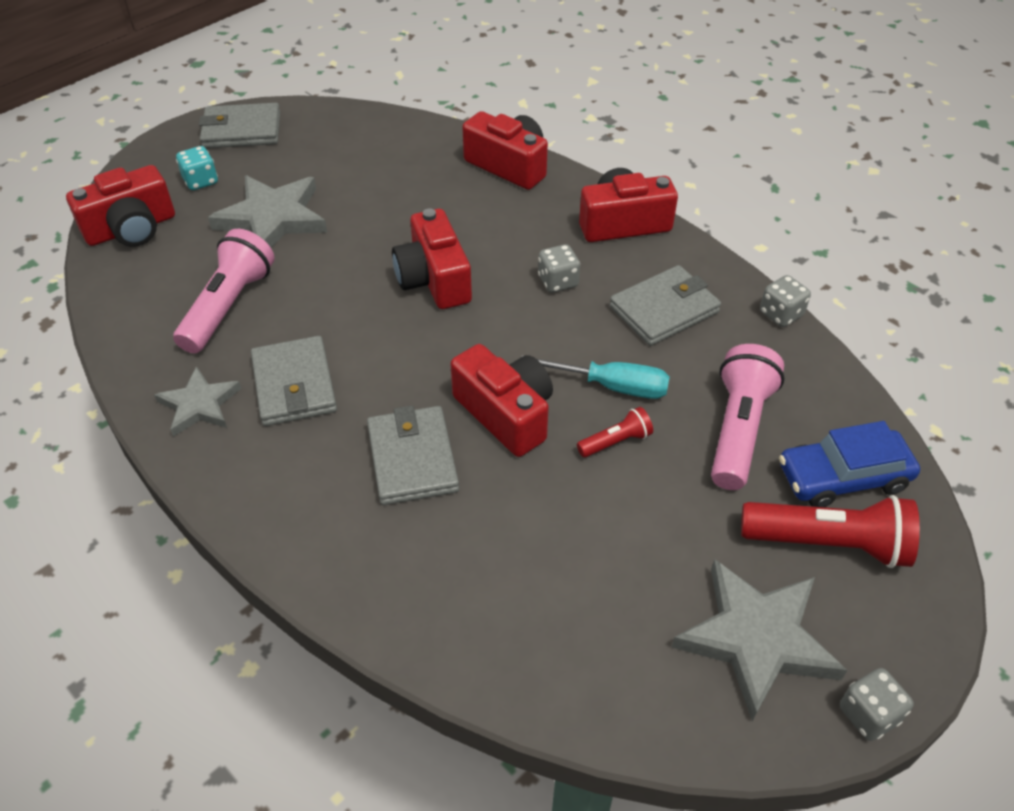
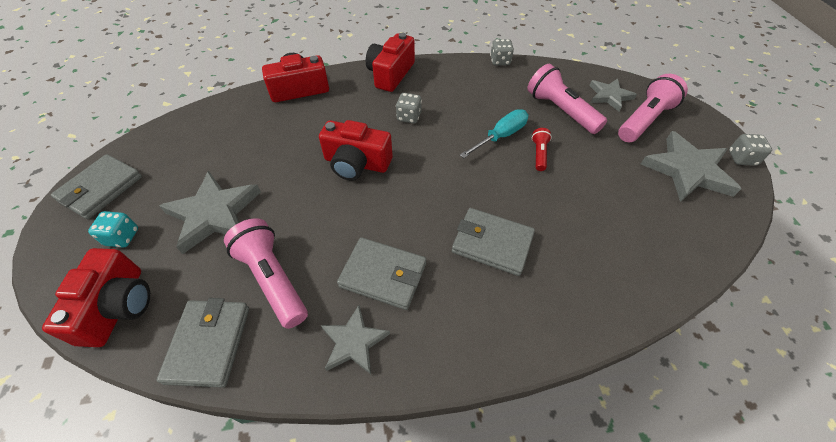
camera: 55 degrees left, 5 degrees up
(506, 414) = (488, 185): red camera -> none
(664, 310) = (464, 92): grey wallet -> grey wallet (209, 344)
(829, 543) = (644, 120): red flashlight -> pink flashlight
(843, 477) = (609, 96): blue car -> grey star

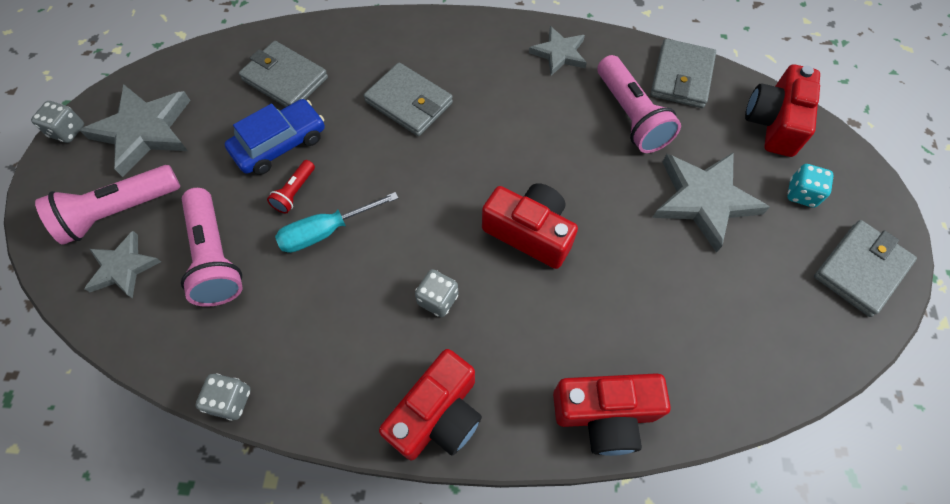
camera: 165 degrees left, 10 degrees up
(383, 275) = (524, 97): grey wallet -> grey wallet (285, 79)
(576, 183) = (280, 144): none -> blue car

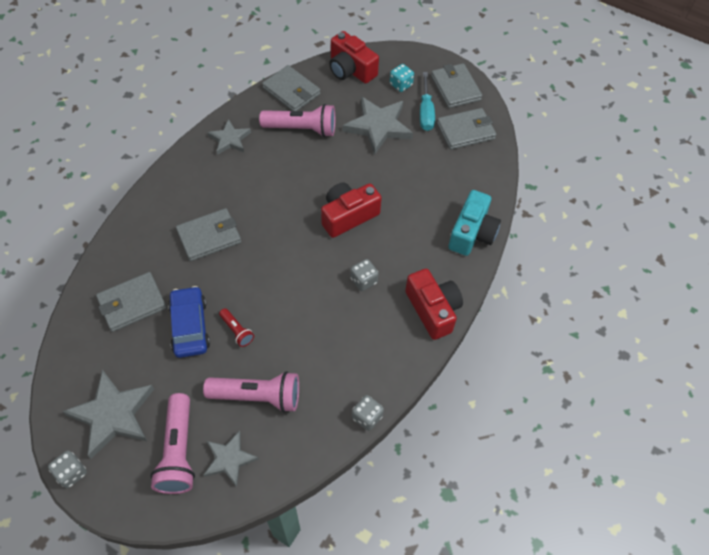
camera: 65 degrees left, 5 degrees down
(326, 231) = (279, 323): turquoise screwdriver -> turquoise screwdriver (426, 112)
(605, 414) = (472, 233): red camera -> turquoise camera
(789, 321) = (465, 131): none -> grey wallet

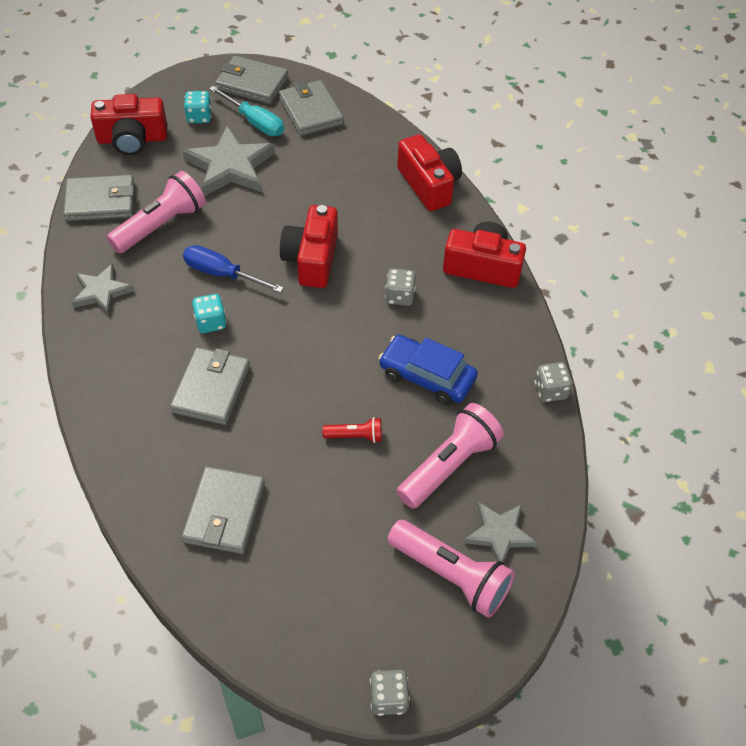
camera: 50 degrees left, 5 degrees down
(113, 414) = (351, 614): grey star -> none
(190, 326) = (309, 475): blue car -> blue car (427, 376)
(254, 202) = (211, 322): none -> turquoise dice
(294, 182) = (222, 274): none -> blue screwdriver
(465, 131) = (311, 111): grey wallet -> grey wallet turned 45 degrees counterclockwise
(472, 233) = (429, 185): turquoise camera -> red camera

